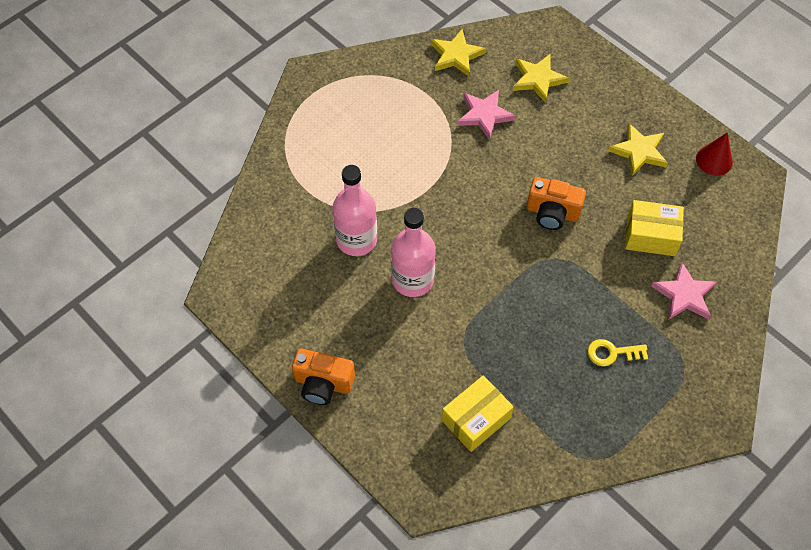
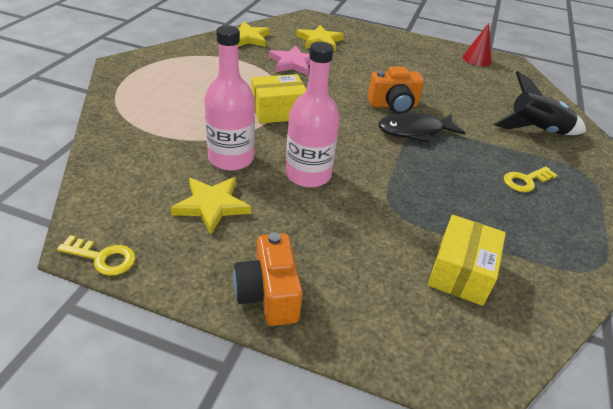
camera: 30 degrees left, 20 degrees down
(226, 311) = (103, 258): none -> yellow key
(323, 383) = (268, 294): orange camera -> orange camera turned 90 degrees clockwise
(549, 256) = (414, 131): none -> black fish
(639, 151) = (424, 63): yellow star -> yellow star (211, 205)
(651, 236) = (477, 103): yellow box -> yellow box (278, 111)
(684, 295) = (536, 130): pink star -> black rocket

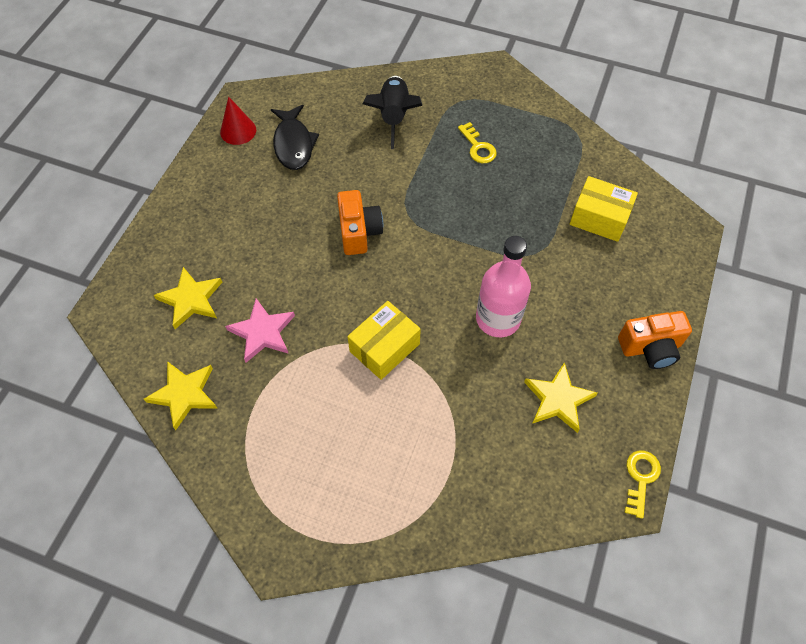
camera: 85 degrees left, 20 degrees up
(231, 158) = (483, 389): pink bottle -> none
(278, 111) = (384, 347): yellow box -> yellow box turned 60 degrees clockwise
(414, 131) = (408, 219): black fish -> black fish (293, 144)

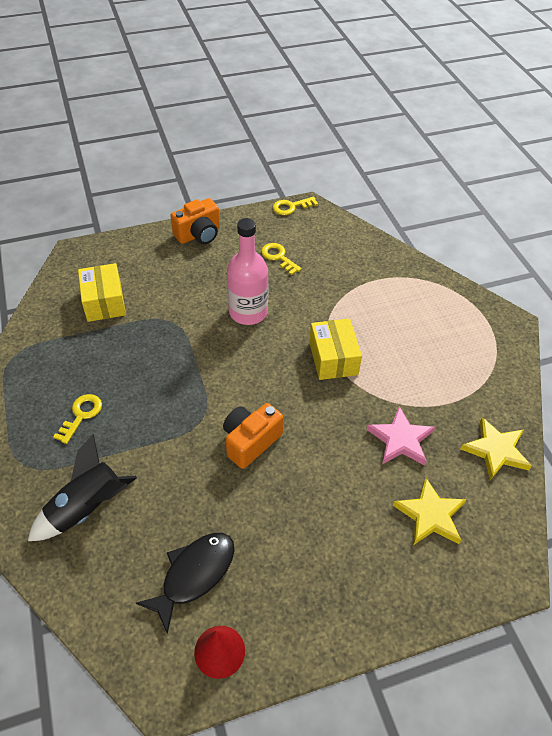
camera: 130 degrees left, 10 degrees down
(384, 347) = (333, 358): yellow box -> yellow box turned 75 degrees clockwise
(558, 399) = (278, 257): yellow star -> yellow key
(650, 348) = (199, 234): orange camera -> orange camera turned 105 degrees clockwise

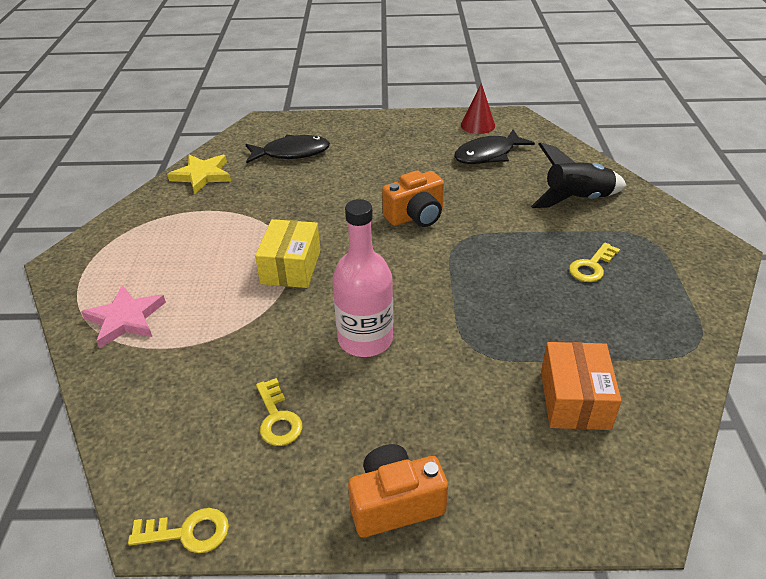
camera: 160 degrees left, 10 degrees down
(104, 302) = (574, 399): yellow box -> orange box
(401, 439) = (276, 195): pink star -> pink star (125, 319)
(430, 515) = (291, 153): yellow star -> black fish

